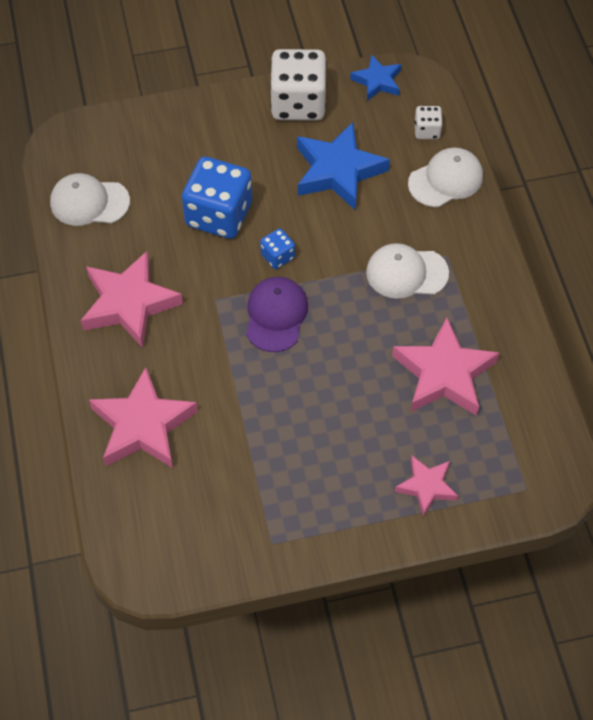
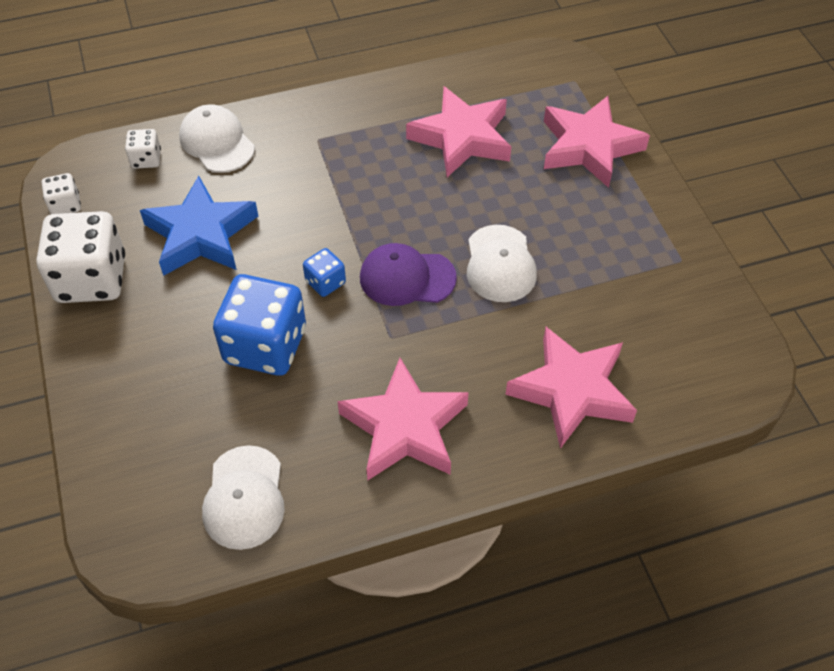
camera: 95 degrees left, 5 degrees down
(377, 81) = (65, 205): blue star -> white dice
(406, 273) = (341, 170): white cap -> white cap (500, 264)
(426, 486) = (589, 147): pink star -> pink star, size x1.76

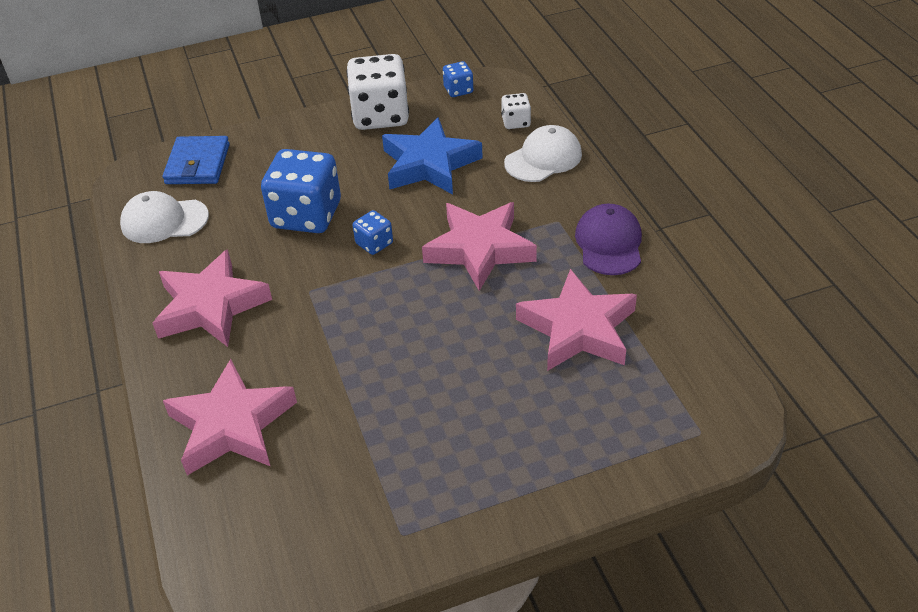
camera: 90 degrees right, 10 degrees down
(65, 205) = (458, 90): white dice -> blue dice
(134, 473) = (198, 164): none -> blue wallet
(407, 278) = (379, 297): purple cap -> purple cap (609, 243)
(500, 264) = (396, 366): white cap -> none
(589, 147) = (582, 446): pink star -> pink star (479, 249)

